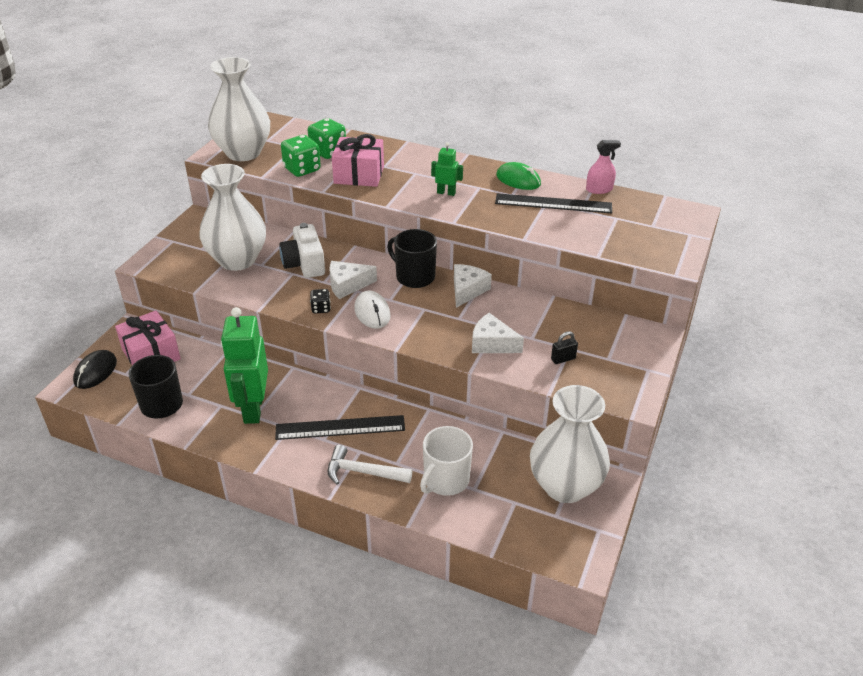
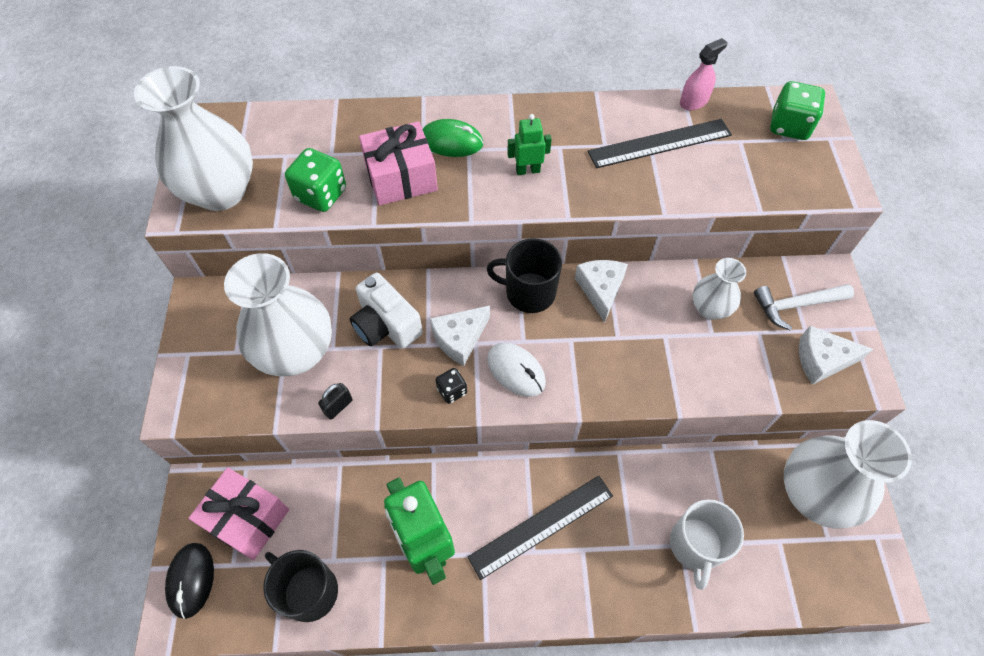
camera: 25 degrees left, 20 degrees up
(328, 152) = (335, 151): green dice -> green dice (789, 126)
(363, 472) = (605, 578): white hammer -> white hammer (796, 305)
(492, 343) = (676, 361): white cheese -> white cheese (822, 360)
(518, 180) = (596, 118): green mouse -> green mouse (451, 141)
(541, 324) = (709, 308): none -> white vase
(563, 359) = (762, 351): black padlock -> black padlock (338, 406)

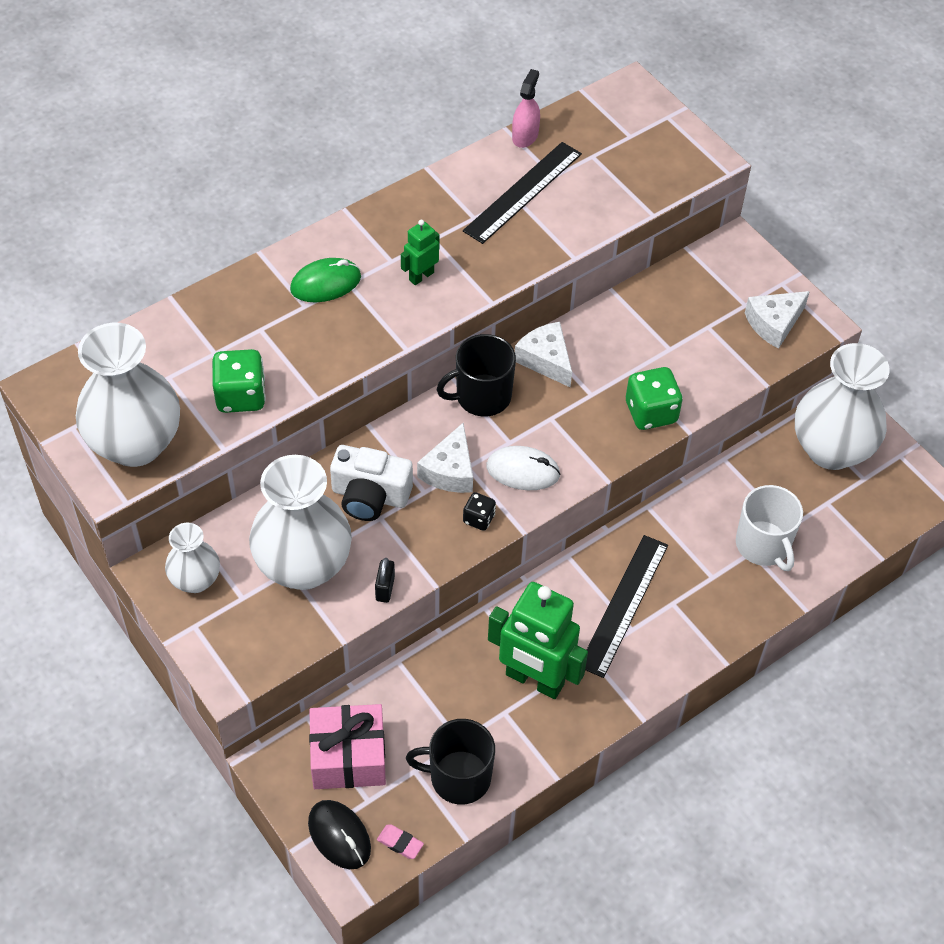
camera: 35 degrees left, 5 degrees down
(226, 618) = (400, 843): none -> pink eraser
(401, 178) = (306, 342): pink gift -> none
(709, 308) = (653, 327): white vase -> white vase (195, 580)
(789, 126) = (626, 121): green dice -> green dice (651, 412)
(796, 305) = (724, 286): white hammer -> none

